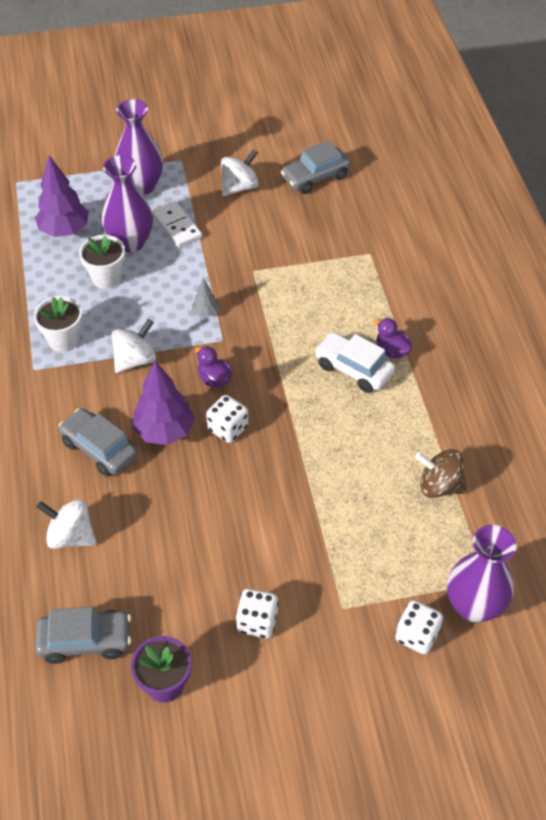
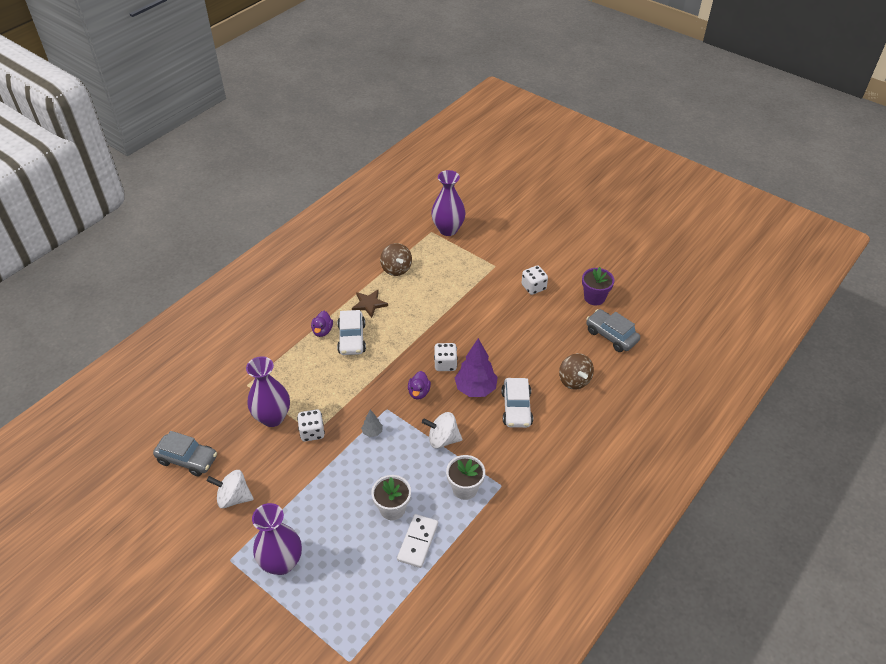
camera: 130 degrees left, 5 degrees down
(65, 230) = (372, 574): purple tree -> none
(71, 536) = (574, 380): white spinning top -> brown spinning top
(99, 449) = (516, 408): grey car -> white car
(130, 242) = (347, 521): purple vase -> purple vase (272, 417)
(177, 226) = (307, 506): white domino -> white domino (417, 542)
(397, 418) = (369, 304): none -> brown star
(416, 635) = (481, 238): white dice -> white dice (312, 432)

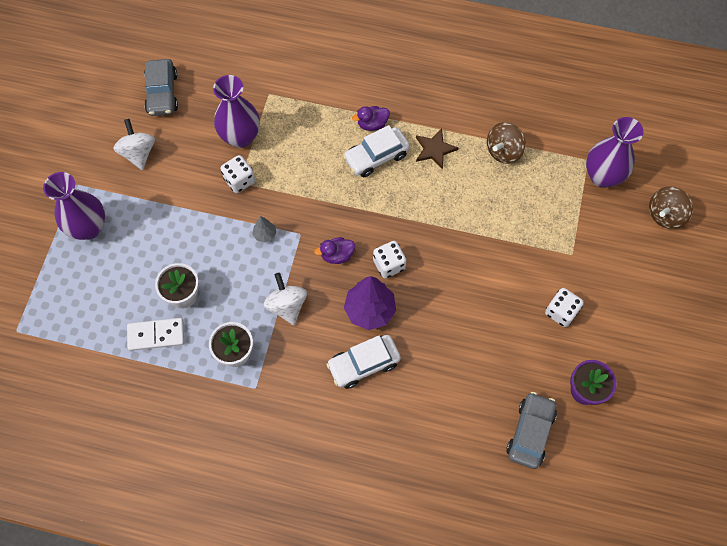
camera: 65 degrees right, 20 degrees up
(574, 380) = (436, 413): brown spinning top -> brown spinning top (665, 215)

